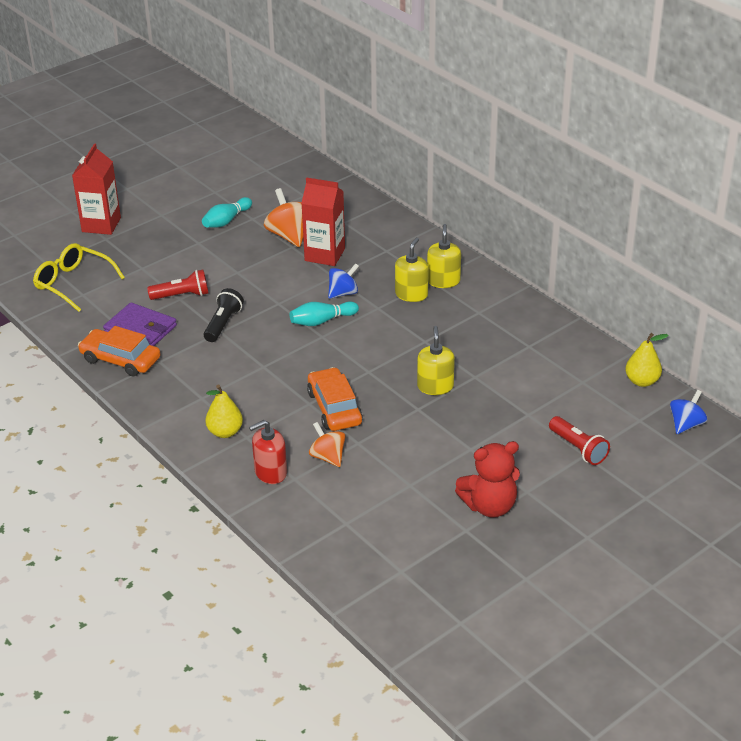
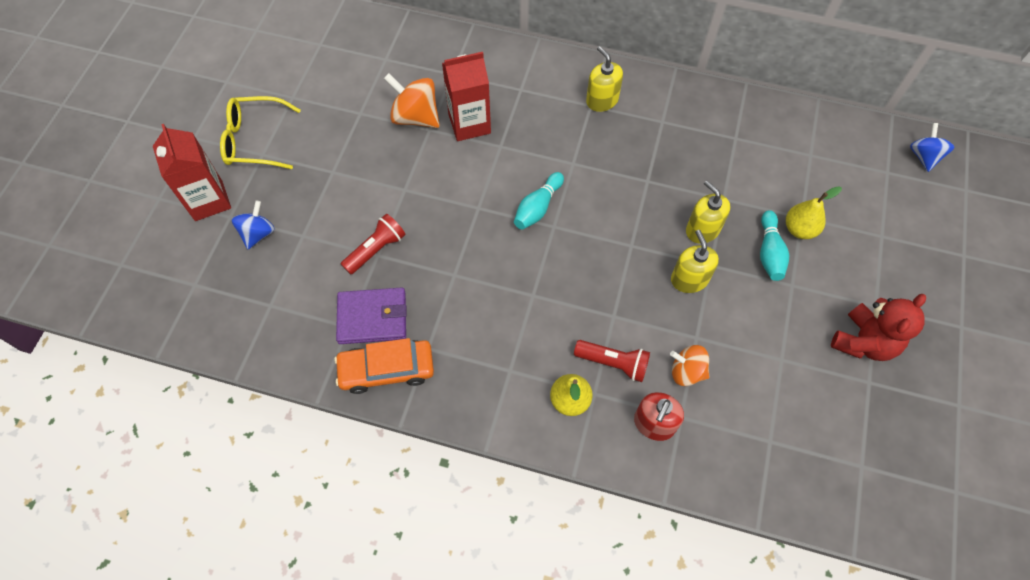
camera: 35 degrees left, 25 degrees up
(73, 283) = (246, 296): yellow glasses -> yellow glasses (254, 140)
(223, 324) = (448, 263): black flashlight -> none
(226, 221) = (337, 129): turquoise bowling pin -> turquoise bowling pin (769, 252)
(334, 408) = (640, 308): orange car -> none
(343, 293) = (527, 162): blue spinning top -> blue spinning top (258, 233)
(411, 294) = (588, 131): yellow soap dispenser -> yellow soap dispenser (689, 279)
(578, 448) = (872, 232): red flashlight -> red flashlight (613, 363)
(642, 381) = (853, 128): yellow pear -> yellow pear (799, 229)

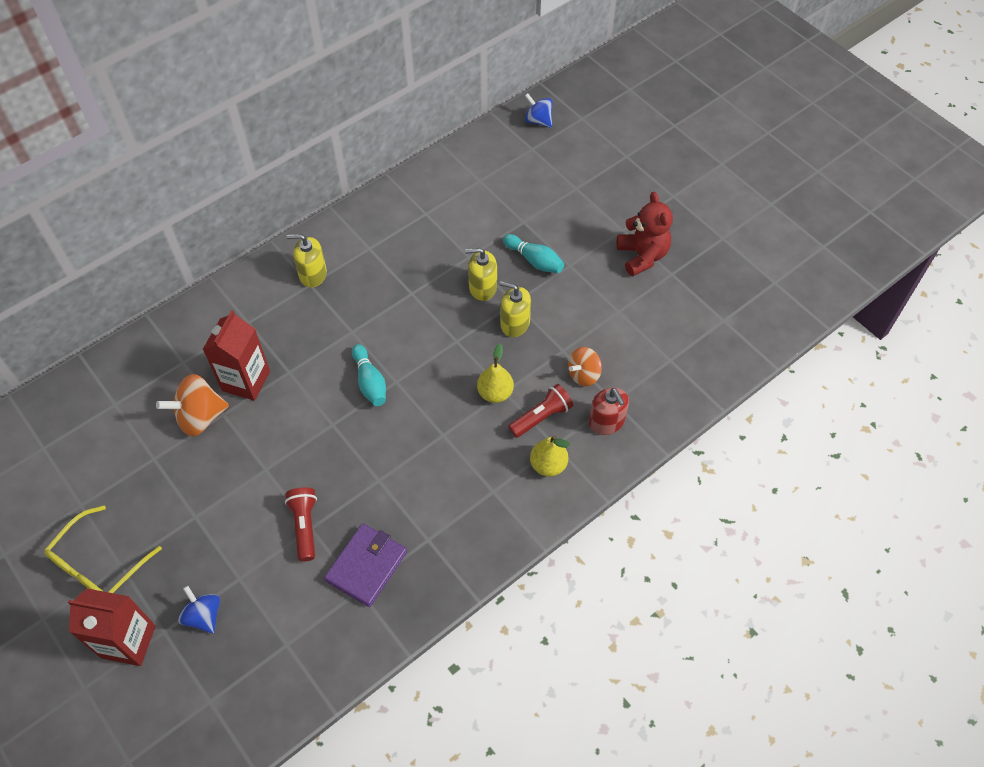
camera: 55 degrees left, 5 degrees down
(387, 369) = (422, 582): orange car -> none
(799, 229) = (532, 230): yellow pear -> yellow pear (495, 393)

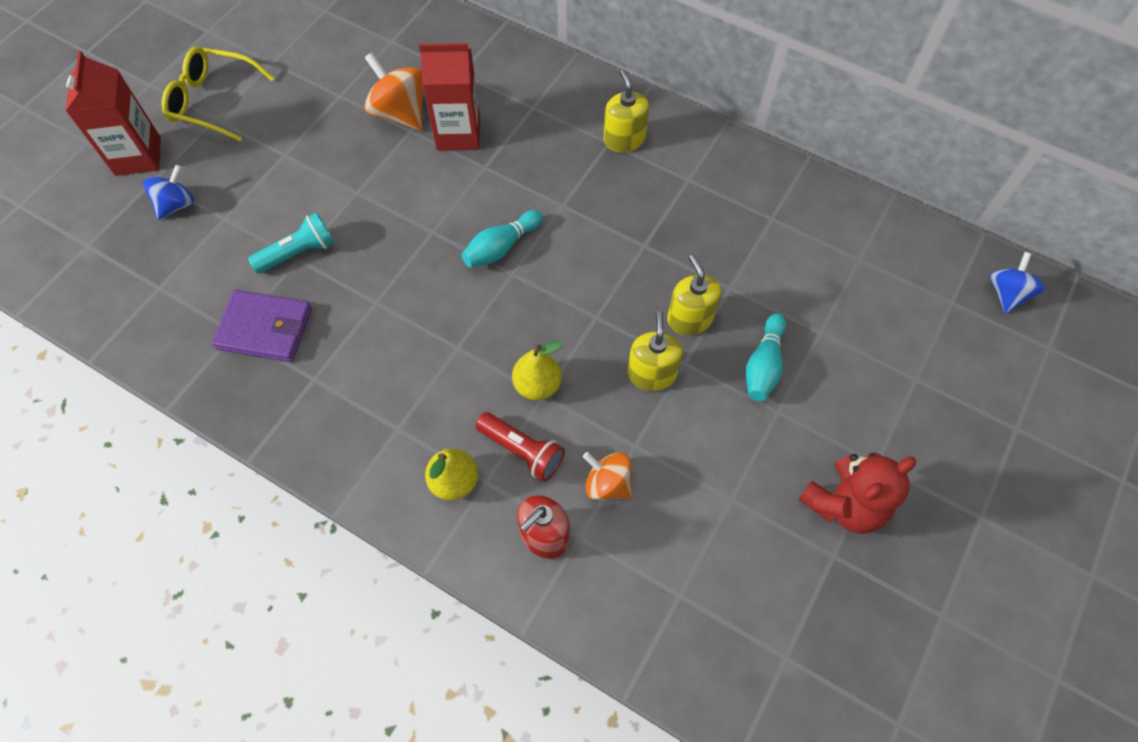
camera: 70 degrees right, 5 degrees up
(305, 526) = (298, 253): red flashlight -> turquoise flashlight

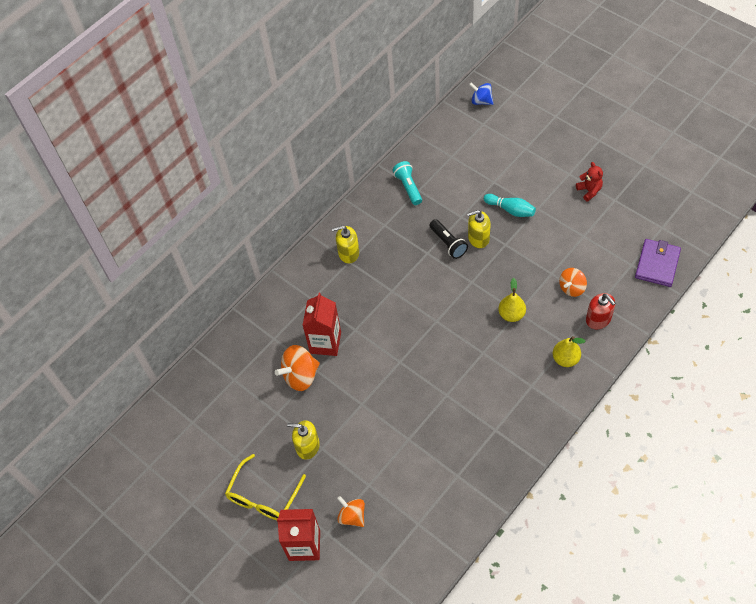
camera: 75 degrees left, 5 degrees down
(176, 205) = (352, 516): blue spinning top -> orange spinning top
(265, 328) = (457, 457): purple wallet -> purple wallet (657, 264)
(298, 253) = (404, 438): turquoise flashlight -> turquoise flashlight (408, 187)
(501, 247) = (417, 325): turquoise bowling pin -> none
(522, 451) = (550, 325): red flashlight -> none
(651, 374) = (510, 260): yellow soap dispenser -> yellow soap dispenser (307, 446)
(669, 273) = (448, 243): none -> black flashlight
(844, 504) = (589, 191): red teddy bear -> red teddy bear, size x0.62

